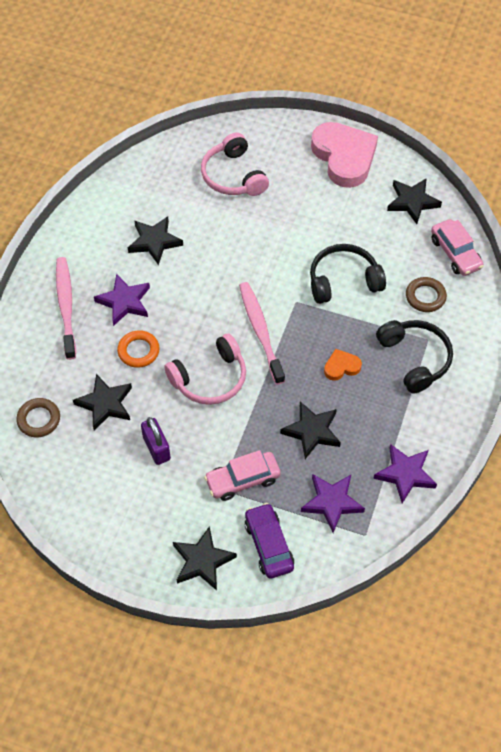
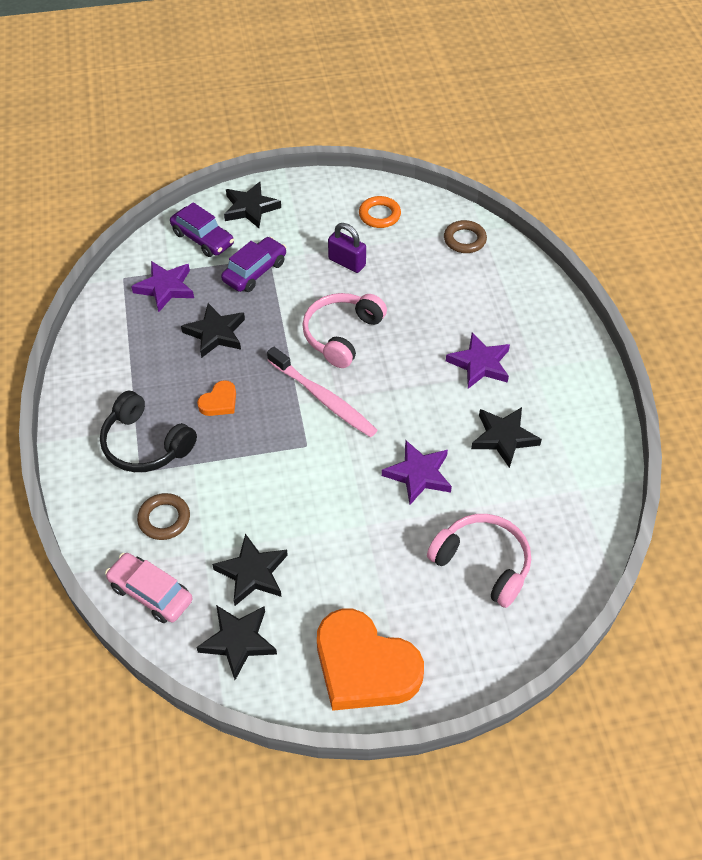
camera: 150 degrees right, 5 degrees down
(66, 307) = (530, 334): pink toothbrush -> none
(105, 404) = (419, 274): black star -> black star (252, 573)
(138, 351) = (427, 328): orange ring -> orange ring (379, 215)
(243, 480) = (255, 271): pink car -> purple car
(343, 281) = (268, 493): black headphones -> none
(344, 157) = (364, 666): pink heart -> orange heart
(405, 474) = (108, 336): purple star -> purple star (418, 474)

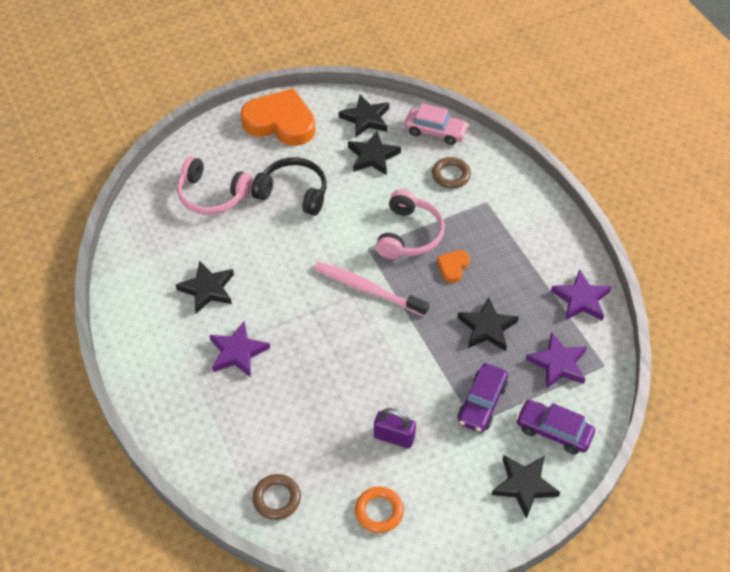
camera: 165 degrees right, 0 degrees up
(145, 444) = (494, 222): black headphones -> black headphones (293, 193)
(341, 334) = (372, 353): pink headphones -> pink headphones (409, 235)
(418, 474) = (272, 245): purple star -> purple star (581, 299)

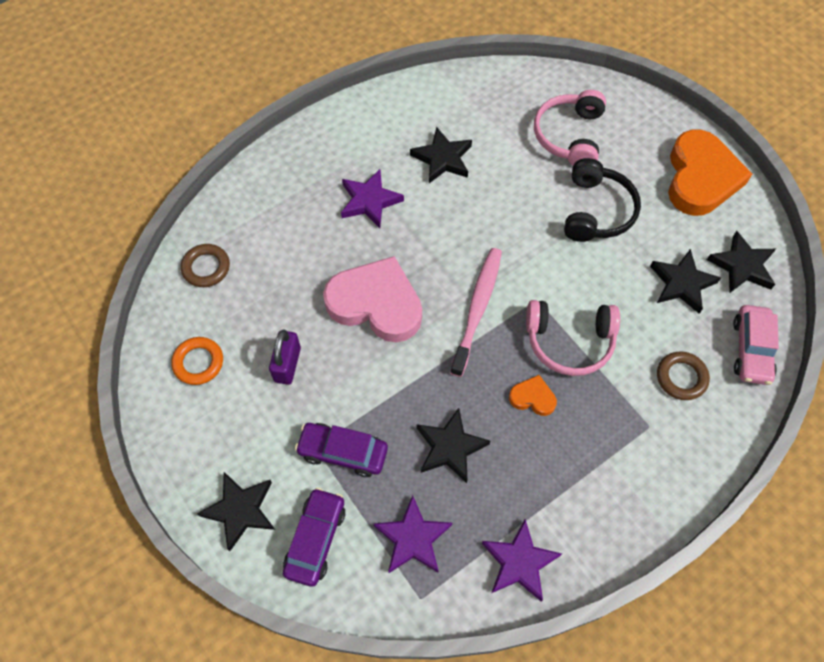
camera: 80 degrees right, 10 degrees up
(347, 361) = (376, 304): none -> pink heart

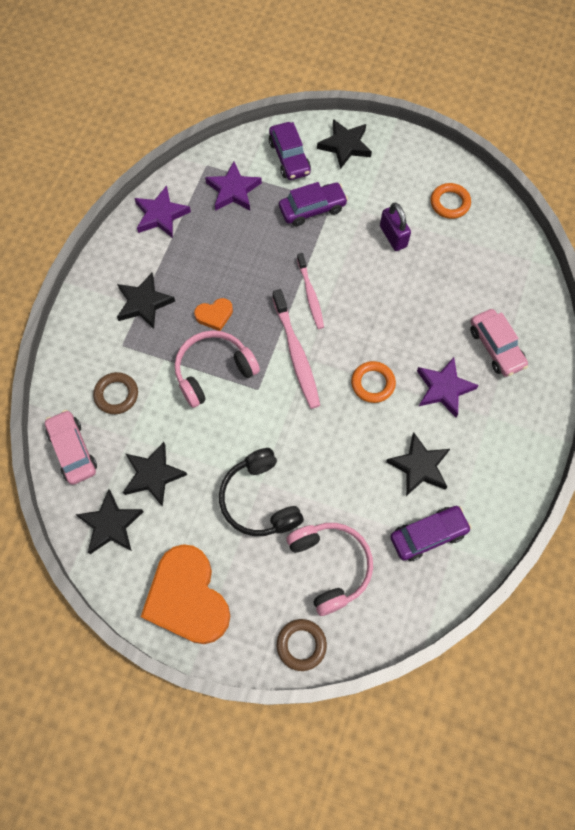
camera: 145 degrees right, 5 degrees up
(206, 268) = (508, 263): brown ring -> brown ring (301, 645)
(293, 205) = (496, 347): none -> pink car
(376, 304) = (370, 312): pink heart -> none
(420, 357) = (310, 294): none -> pink toothbrush
(427, 241) = (373, 383): none -> orange ring
(450, 447) = (247, 252): black star -> black star (144, 303)
(476, 113) = (428, 535): none -> purple car

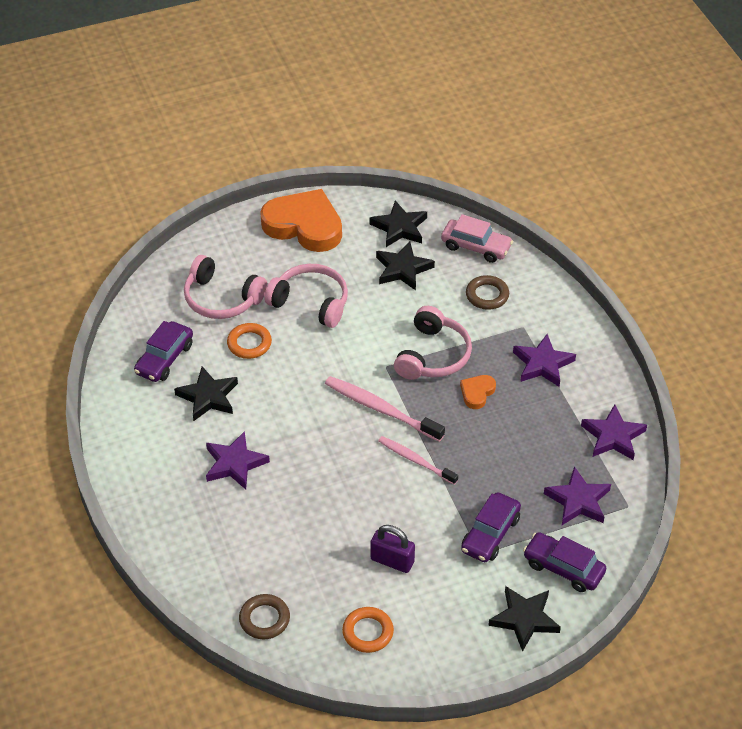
camera: 140 degrees right, 20 degrees down
(144, 303) = (542, 364): black star -> purple star
(259, 500) = (311, 302): black headphones -> pink headphones
(301, 645) = (202, 249): brown ring -> brown ring (264, 619)
(373, 383) = (297, 429): orange ring -> orange ring (249, 343)
(496, 347) = (215, 526): pink car -> none

